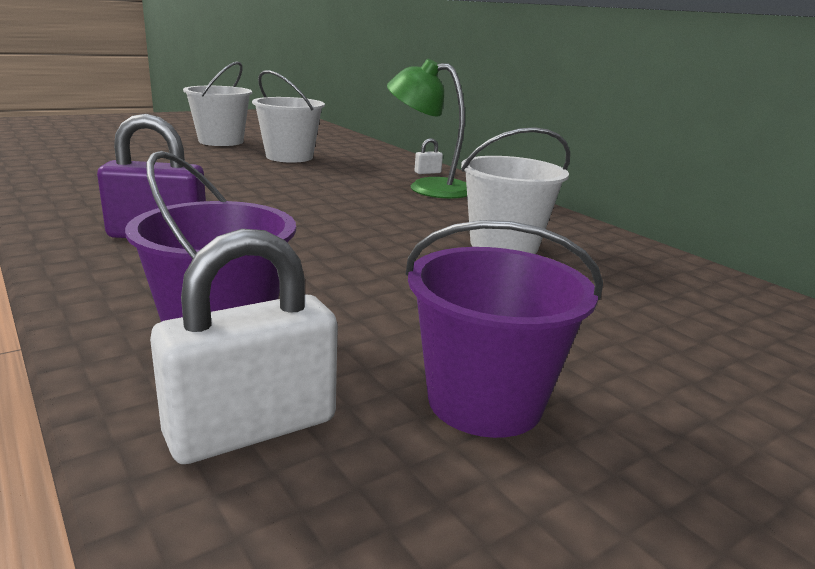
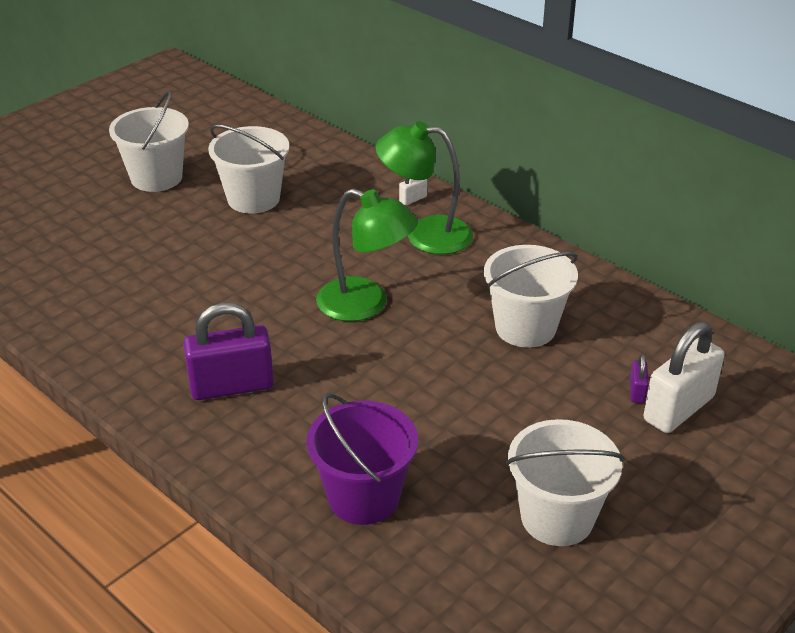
camera: 10 degrees left, 15 degrees up
(252, 428) = (431, 571): white padlock -> white padlock (678, 409)
(343, 211) = (365, 304): none -> green lamp
(484, 401) = (557, 517): purple bucket -> white bucket
(628, 304) = (637, 391): none -> purple padlock

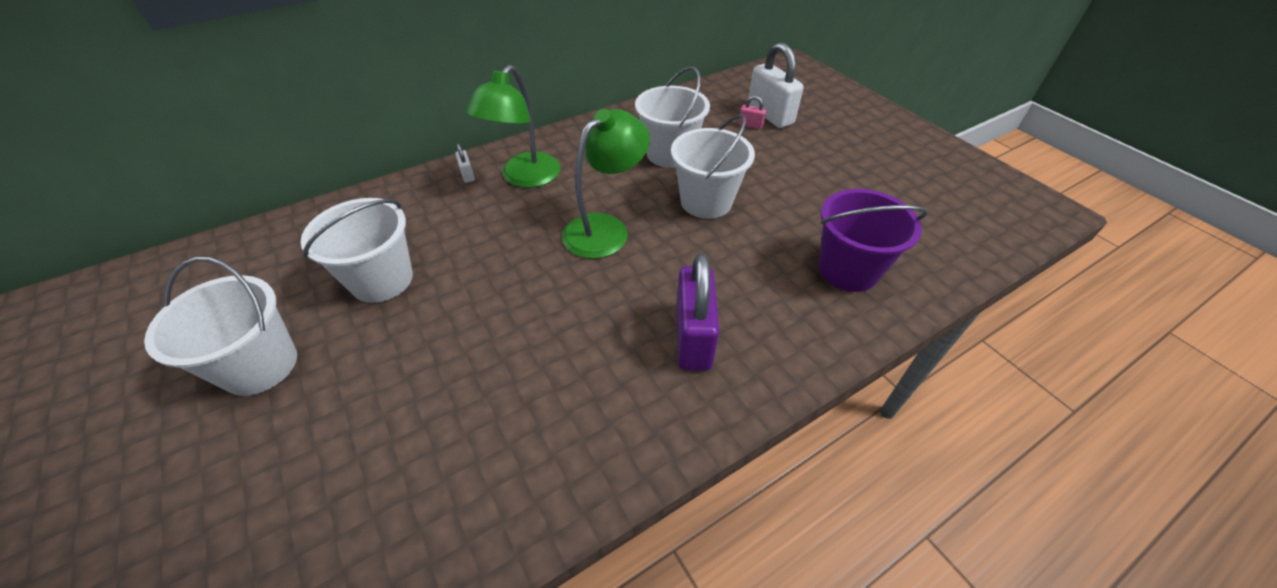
camera: 75 degrees left, 10 degrees up
(557, 517) = (867, 181): white bucket -> white bucket (706, 201)
(637, 391) = (750, 125): purple padlock -> pink padlock

